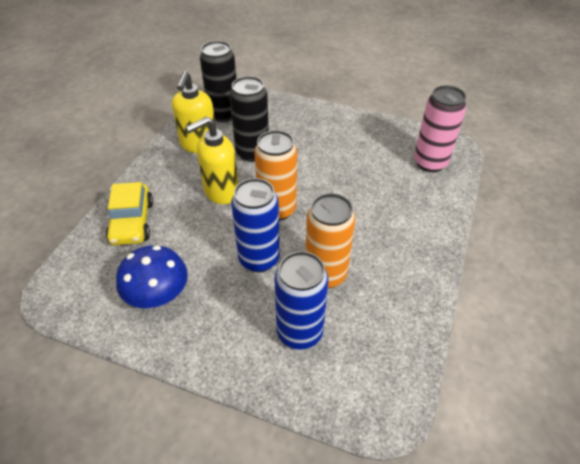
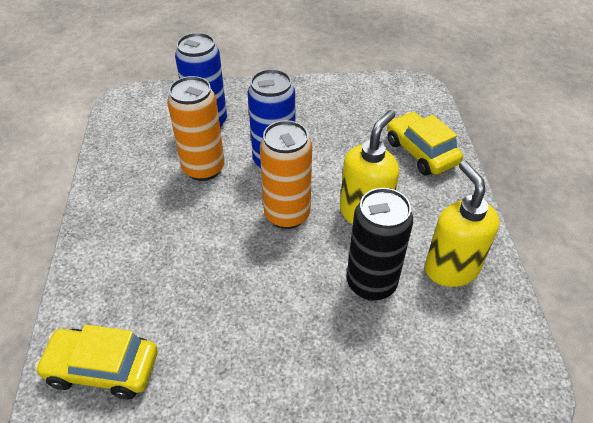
camera: 155 degrees right, 0 degrees up
(158, 294) = (339, 110): blue mushroom -> none
(224, 114) = (472, 342): black can -> none
(430, 163) = (103, 368): pink can -> yellow car

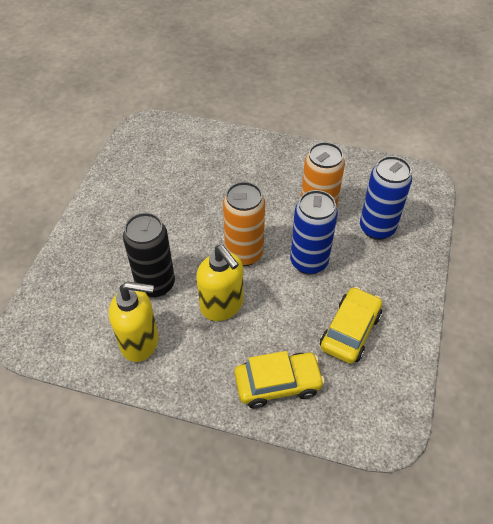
camera: 110 degrees right, 5 degrees up
(103, 368) = (170, 143): yellow car -> yellow car (350, 331)

